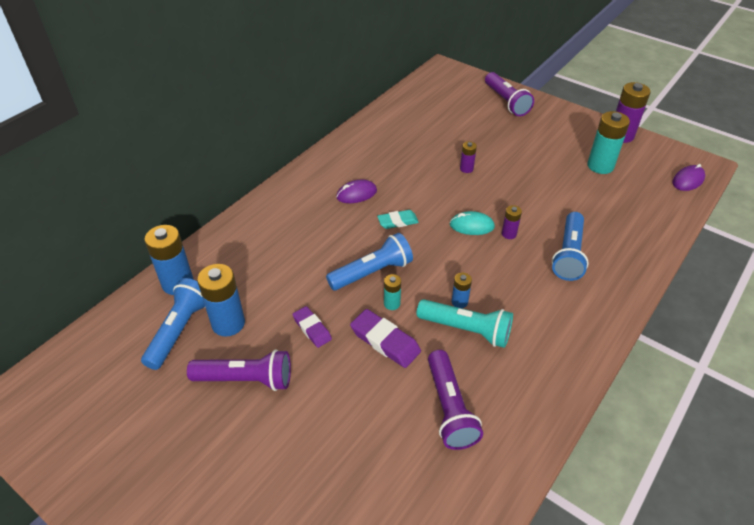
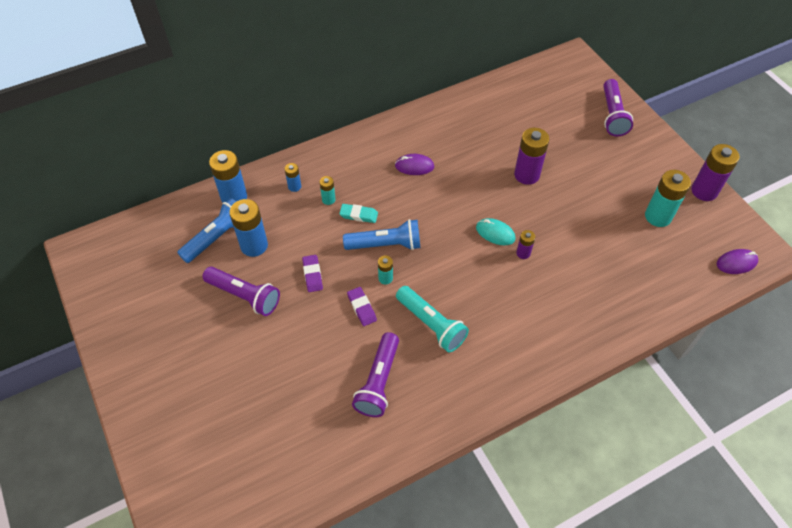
camera: 25 degrees right, 10 degrees up
(286, 251) = (328, 199): none -> turquoise battery
(385, 341) = (361, 308): purple eraser -> purple eraser, size x0.66
(397, 222) = (434, 206): turquoise eraser -> turquoise eraser (358, 215)
(459, 302) = (441, 298): blue battery -> blue battery (294, 186)
(466, 169) = (526, 175): purple battery -> purple battery, size x1.94
(568, 254) = (563, 293): blue flashlight -> none

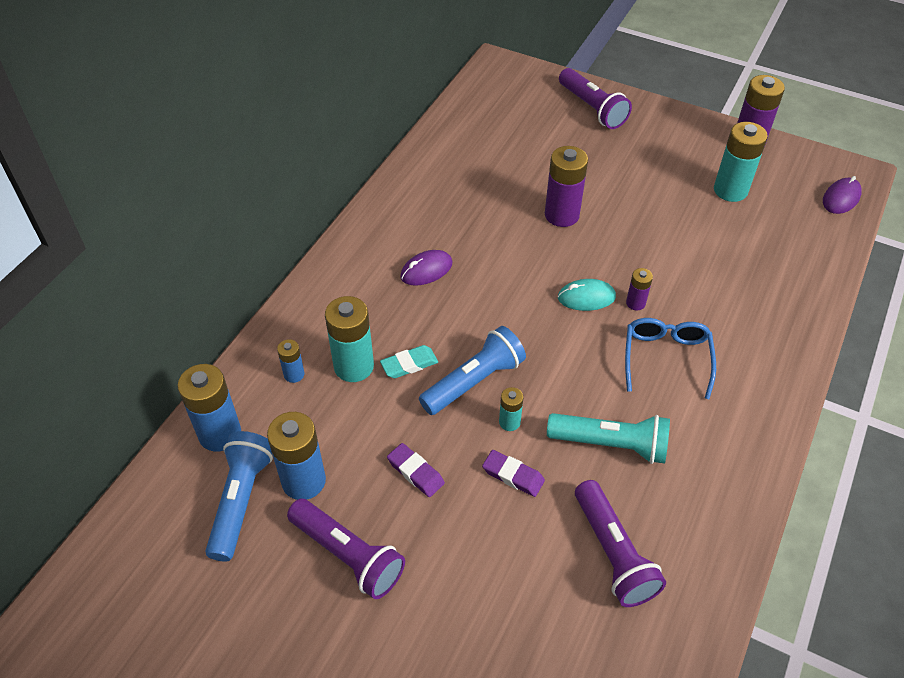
camera: 35 degrees left, 5 degrees down
(244, 296) = (348, 555): purple flashlight -> purple flashlight turned 45 degrees clockwise
(328, 199) = (354, 366): turquoise battery -> turquoise battery, size x1.94
(511, 296) = (666, 358): none -> blue glasses

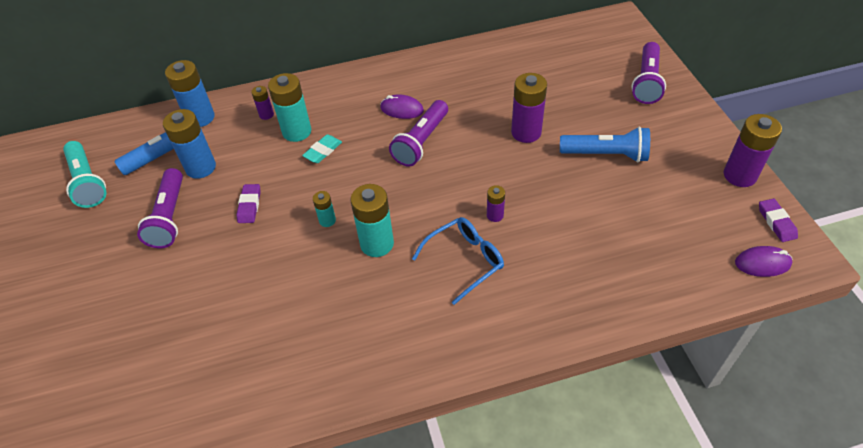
camera: 50 degrees right, 0 degrees up
(294, 374) = (266, 114): blue battery -> purple battery
(409, 364) = (323, 151): turquoise eraser -> turquoise eraser turned 75 degrees counterclockwise
(474, 381) = (341, 185): blue flashlight -> blue flashlight (606, 154)
(513, 475) = (289, 248): purple eraser -> purple eraser (776, 222)
(586, 297) = (469, 189): turquoise mouse -> none
(611, 444) = (360, 278): turquoise flashlight -> turquoise flashlight (87, 182)
(613, 553) = (277, 332): purple flashlight -> purple flashlight (421, 142)
(730, 190) = (673, 196): turquoise battery -> turquoise battery (377, 244)

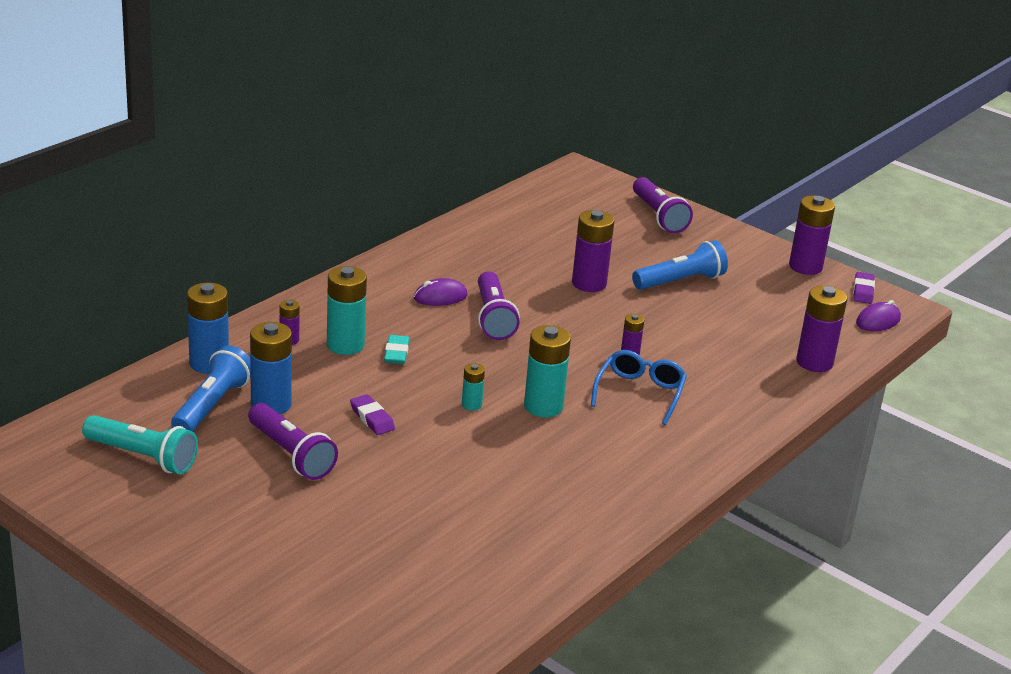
camera: 40 degrees left, 20 degrees down
(654, 288) = (814, 362): none -> purple battery
(776, 222) = (863, 291): purple eraser -> purple eraser turned 60 degrees clockwise

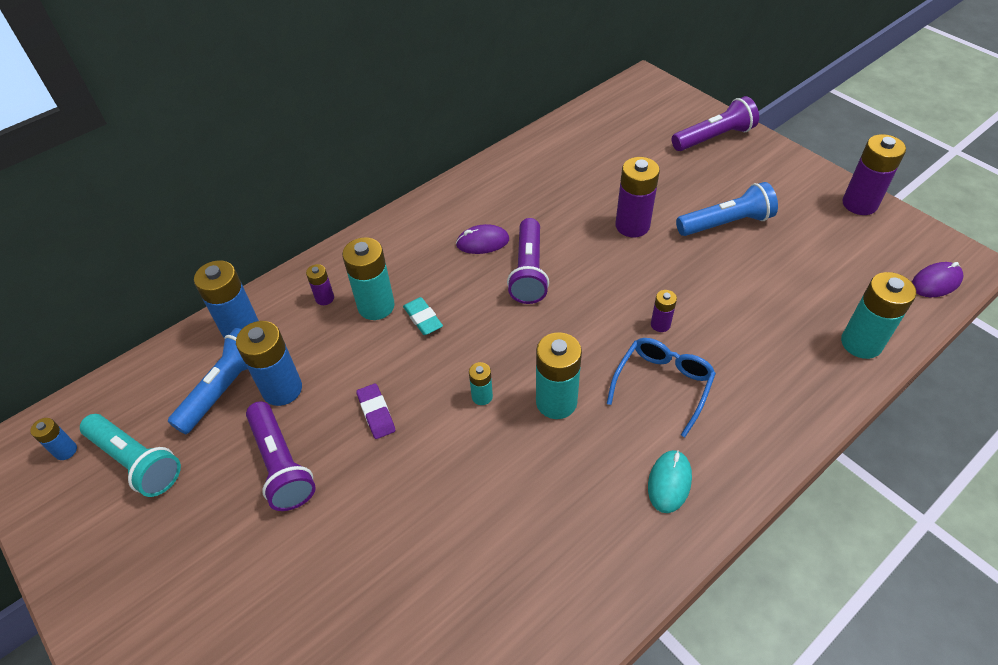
camera: 15 degrees right, 20 degrees up
(64, 452) = (66, 451): none -> blue battery
(396, 353) = (423, 318): turquoise eraser -> turquoise eraser turned 45 degrees counterclockwise
(657, 453) = (669, 482): none -> turquoise mouse
(658, 216) = (714, 137): purple flashlight -> purple flashlight turned 105 degrees counterclockwise
(814, 362) = (861, 343): purple battery -> turquoise battery
(863, 291) = (920, 238): purple eraser -> none

